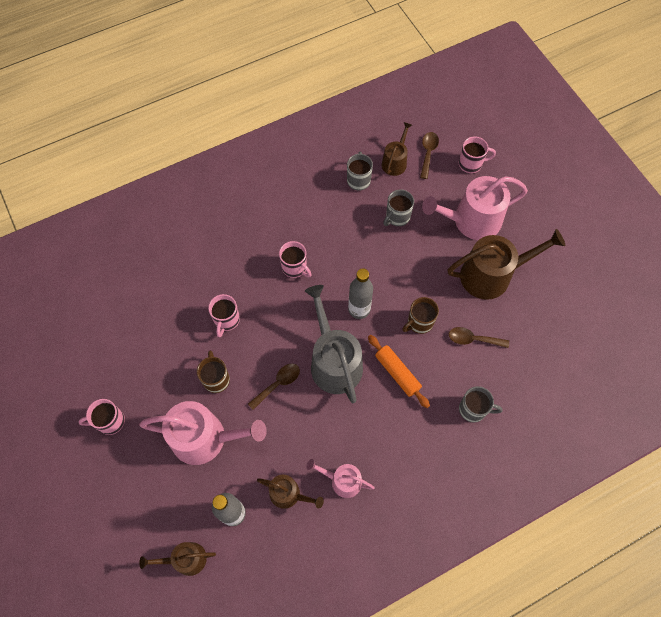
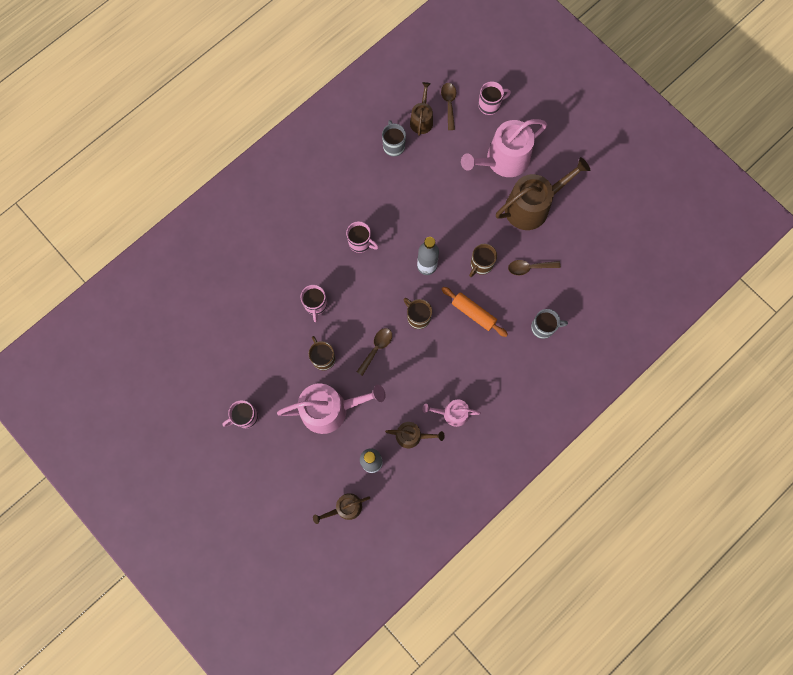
camera: 15 degrees left, 10 degrees up
(334, 361) = (418, 317): grey watering can -> brown mug
(397, 217) = (437, 173): grey mug -> none

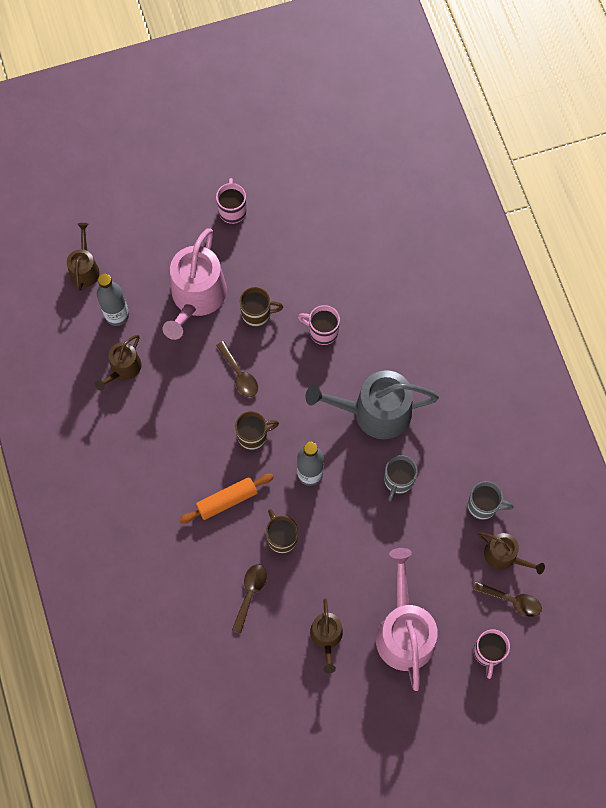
camera: 115 degrees right, 5 degrees down
(360, 243) = (374, 412): pink mug -> grey watering can
(452, 413) = (125, 422): pink watering can -> none
(532, 206) = (326, 637): brown watering can -> brown watering can, size x0.55
(543, 327) = (170, 573): grey mug -> grey mug (398, 481)

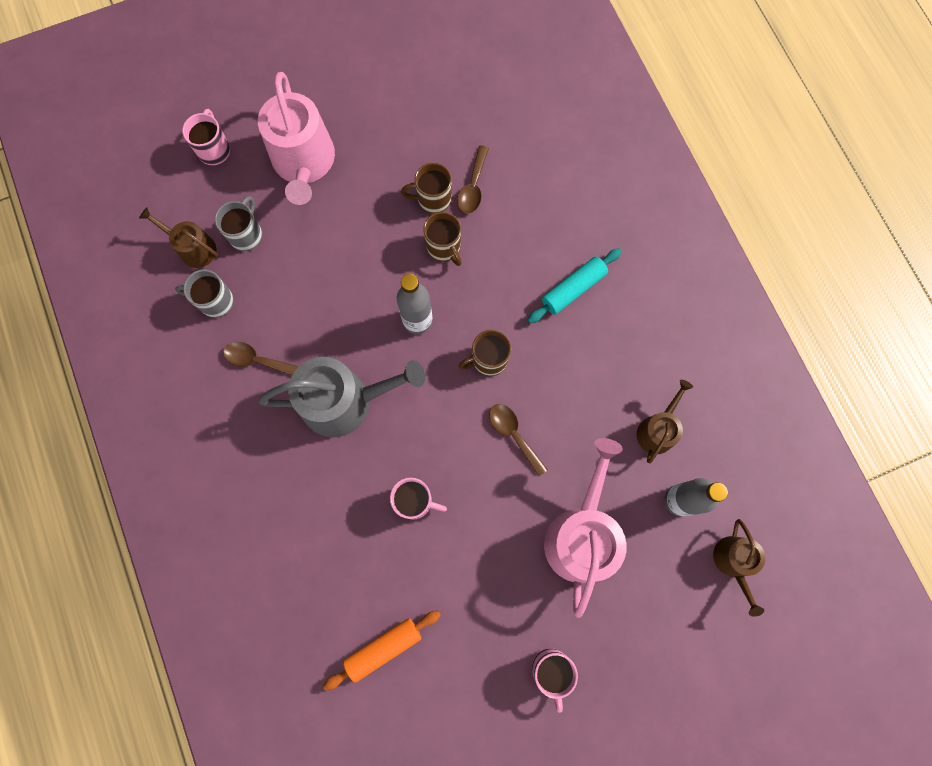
camera: 175 degrees right, 5 degrees up
(173, 490) = (573, 289): none -> turquoise rolling pin
(227, 500) = (510, 282): orange rolling pin -> orange rolling pin (383, 648)
(257, 314) = (500, 518): brown mug -> brown mug (433, 199)
(326, 637) = (387, 151): brown watering can -> none
(398, 481) = (314, 321): grey mug -> grey mug (246, 234)
(511, 600) = (187, 202): brown spoon -> brown spoon (258, 360)

